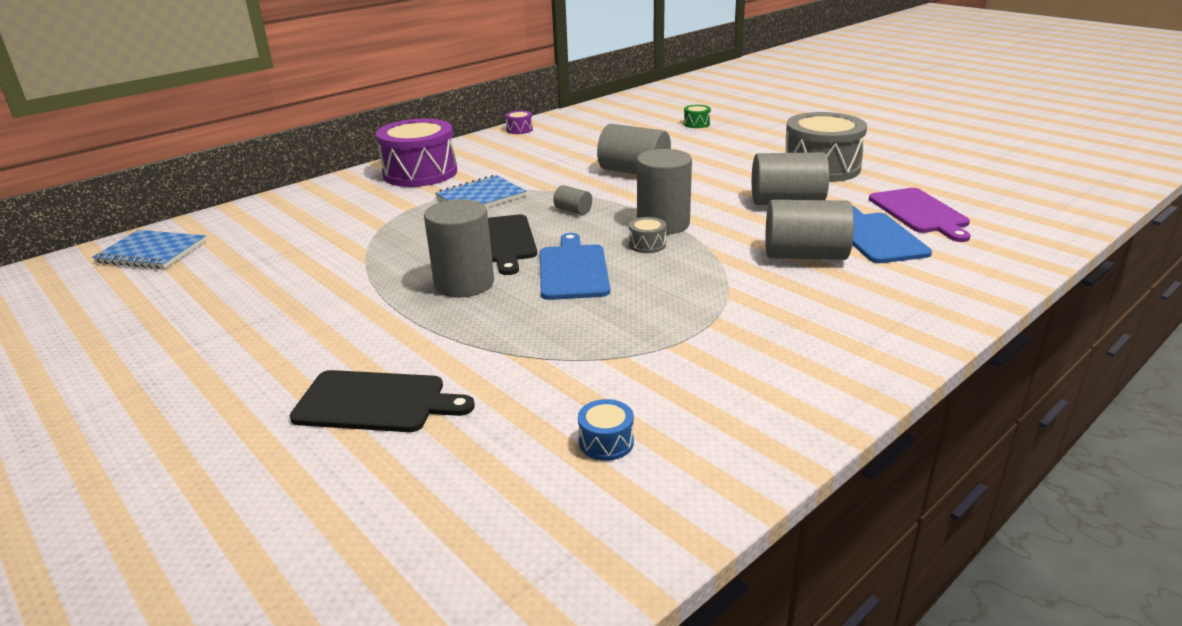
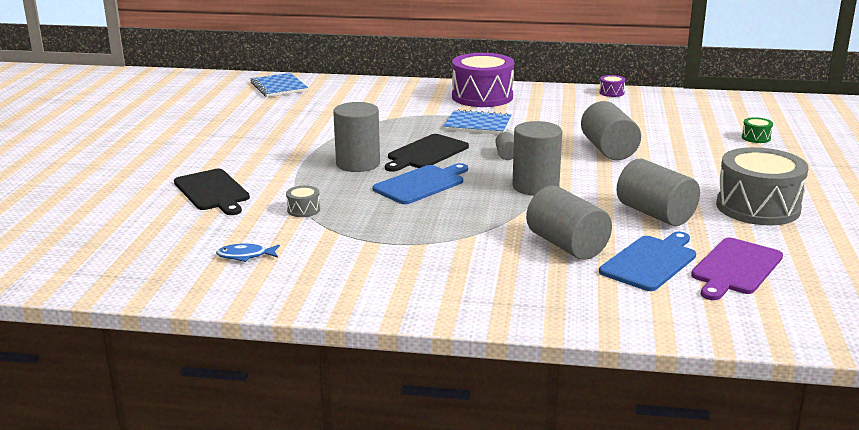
camera: 50 degrees right, 5 degrees down
(606, 442) = (245, 256): blue drum -> blue fish
(647, 245) = (494, 192): grey drum -> grey drum (303, 210)

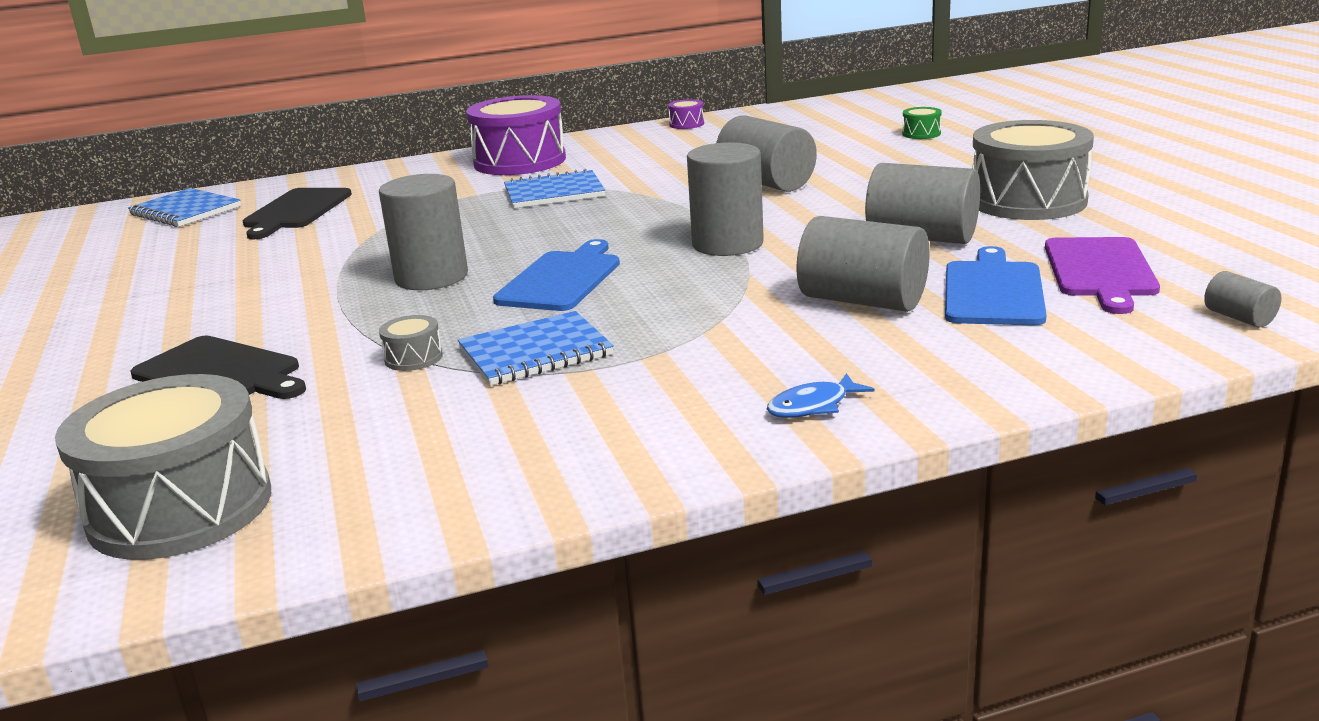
camera: 25 degrees left, 0 degrees up
(139, 256) = (181, 508): none -> grey drum
(245, 256) = (386, 450): blue fish -> blue fish (813, 406)
(363, 224) = (535, 352): none -> blue notebook
(426, 153) = (521, 241): black cutting board -> black cutting board (296, 211)
(506, 155) = (639, 218): grey cylinder -> grey cylinder (1239, 318)

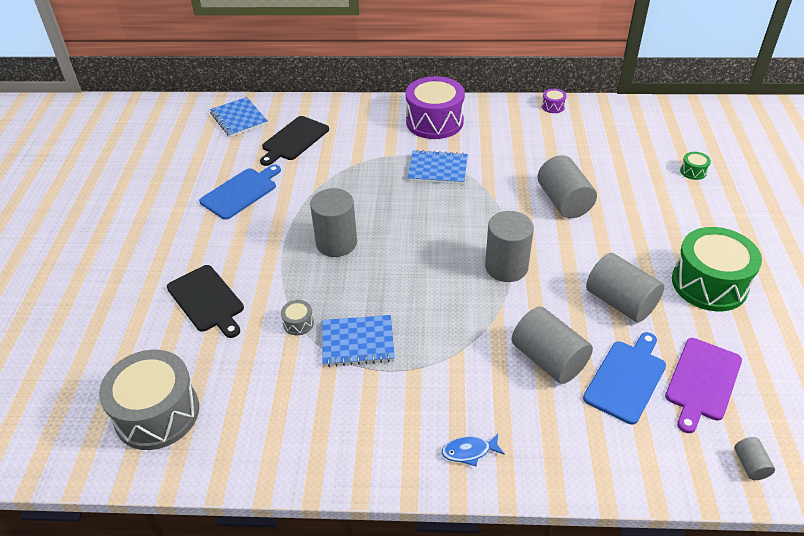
camera: 20 degrees right, 20 degrees up
(561, 279) = (401, 272): blue cutting board -> blue cutting board (241, 192)
(1027, 201) = (709, 284): grey drum -> green drum

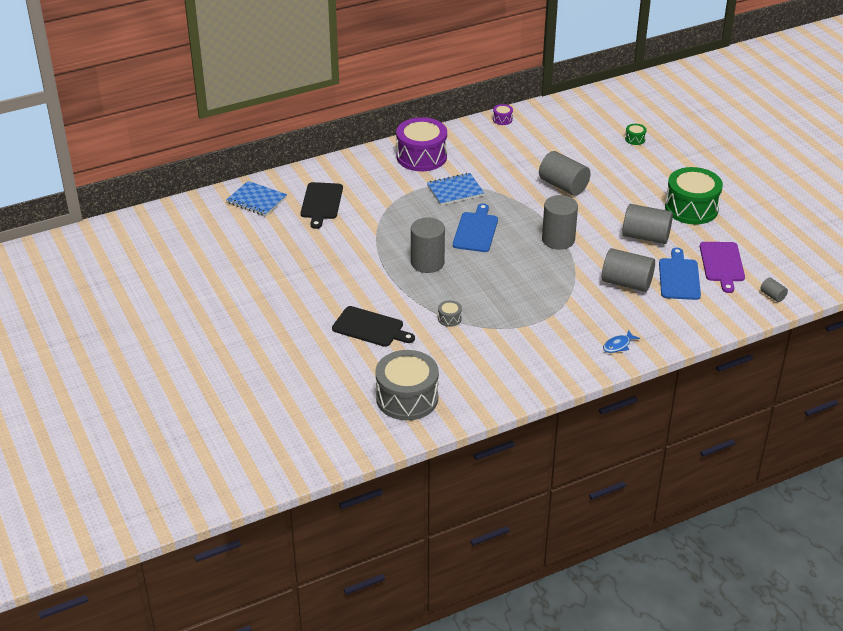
camera: 30 degrees left, 5 degrees down
(241, 192) = (319, 252): blue cutting board -> blue cutting board (476, 231)
(357, 342) = (500, 315): blue notebook -> none

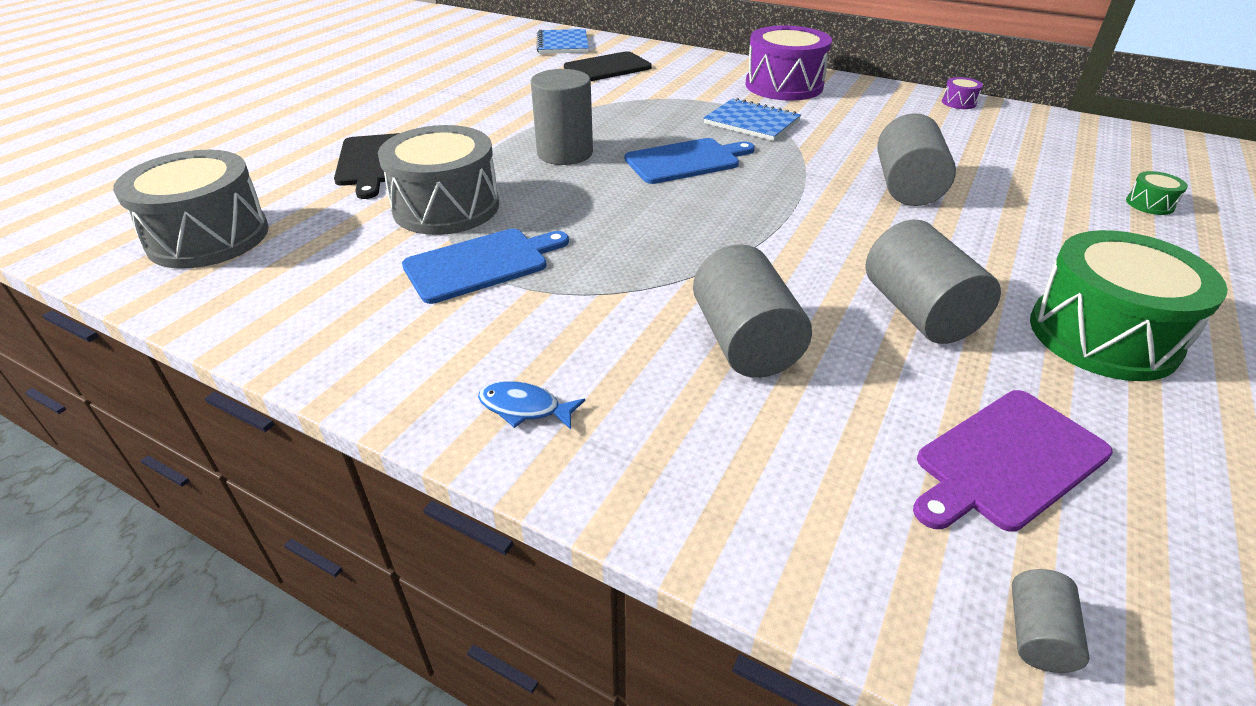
camera: 55 degrees right, 0 degrees up
(449, 318) = (446, 207): grey drum -> grey drum, size x2.46
(558, 239) = (765, 228): grey cylinder -> none
(679, 277) = (860, 408): blue cutting board -> blue cutting board (481, 264)

